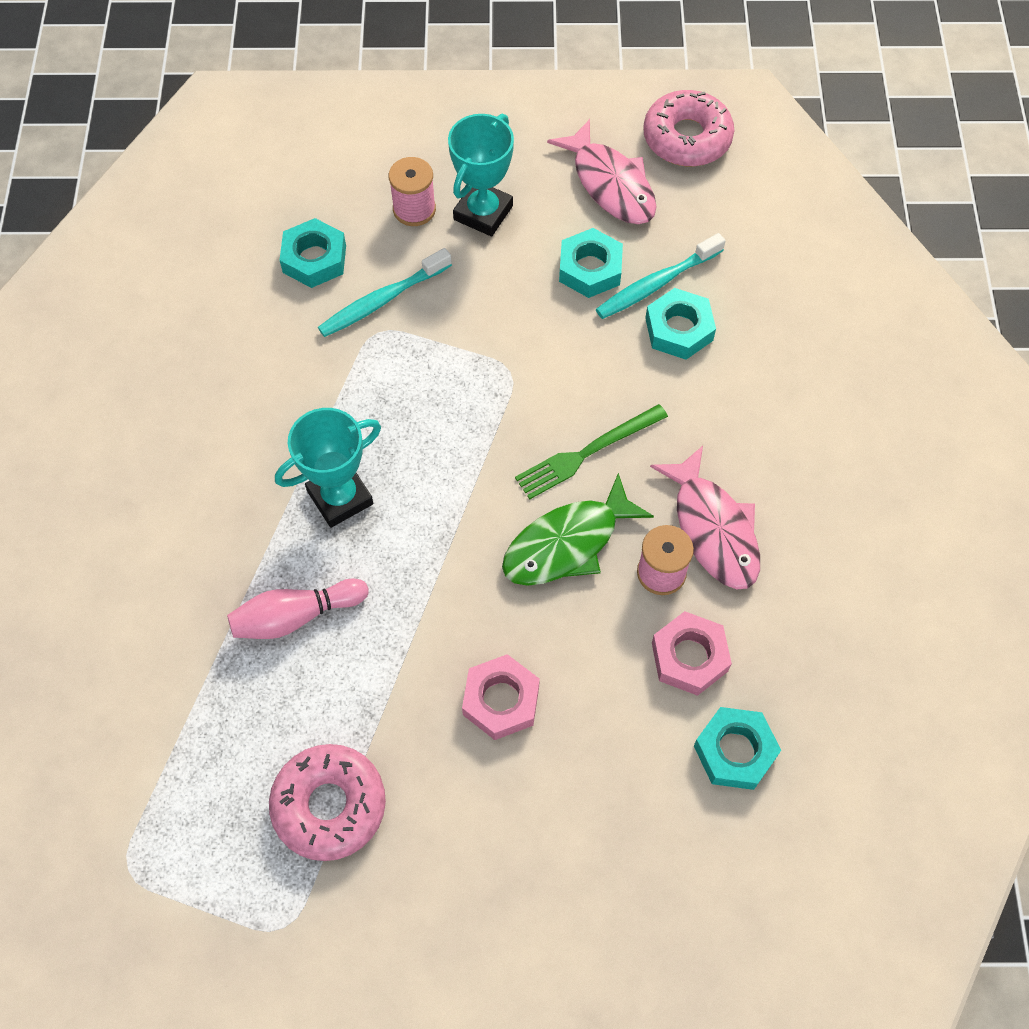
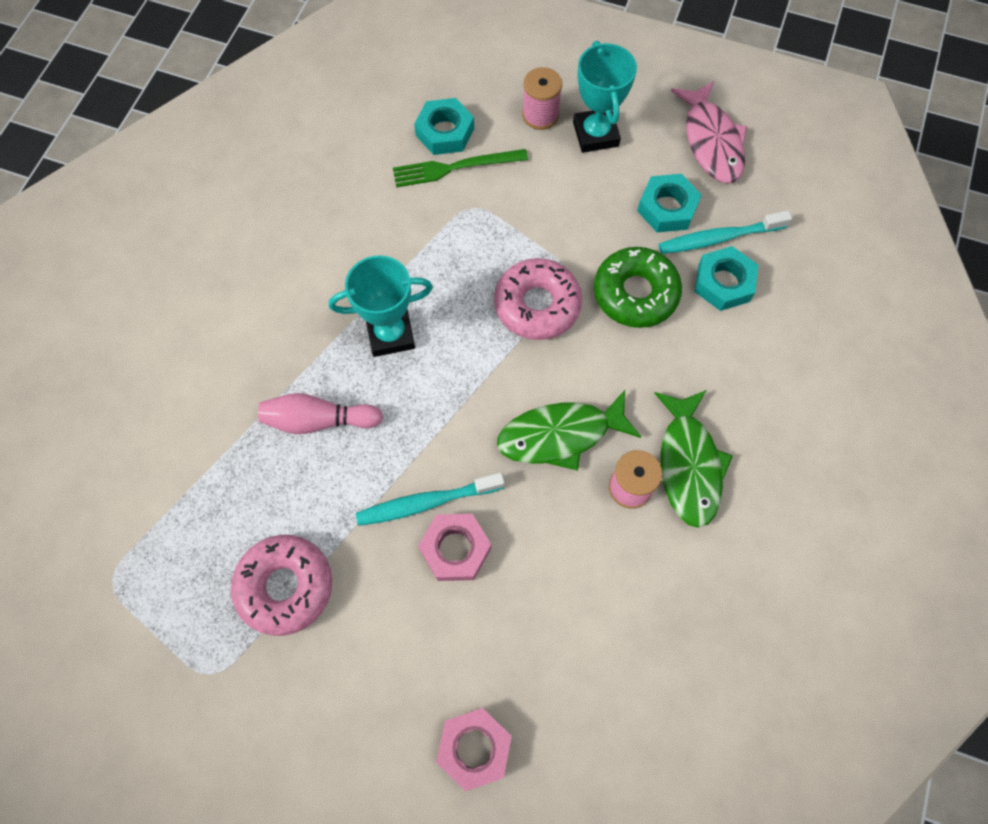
camera: 20 degrees right, 5 degrees up
(382, 300) = (486, 182): turquoise toothbrush -> turquoise toothbrush (426, 502)
(483, 213) = (595, 134): turquoise trophy -> turquoise trophy turned 60 degrees counterclockwise
(587, 453) = (606, 363): green fork -> green fork (455, 168)
(590, 369) = (635, 293): none -> green donut
(687, 138) = (792, 121): pink donut -> pink donut (537, 305)
(689, 657) = (627, 568): pink nut -> pink nut (474, 748)
(713, 529) = (688, 464): pink fish -> green fish
(735, 751) = (635, 665): turquoise nut -> none

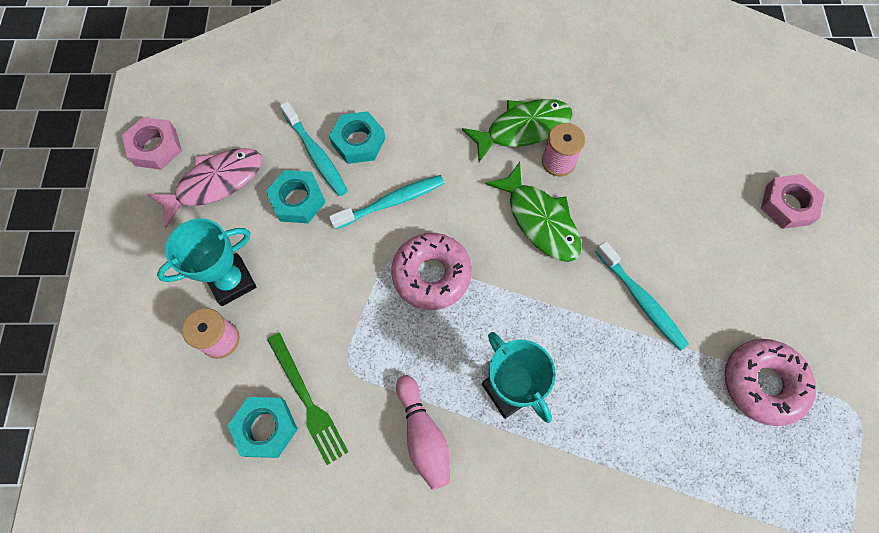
camera: 110 degrees left, 0 degrees up
(318, 420) = (617, 420): pink bowling pin -> pink bowling pin (423, 435)
(455, 549) = (665, 265): pink nut -> pink nut (155, 147)
(635, 293) = (391, 202): green donut -> turquoise toothbrush

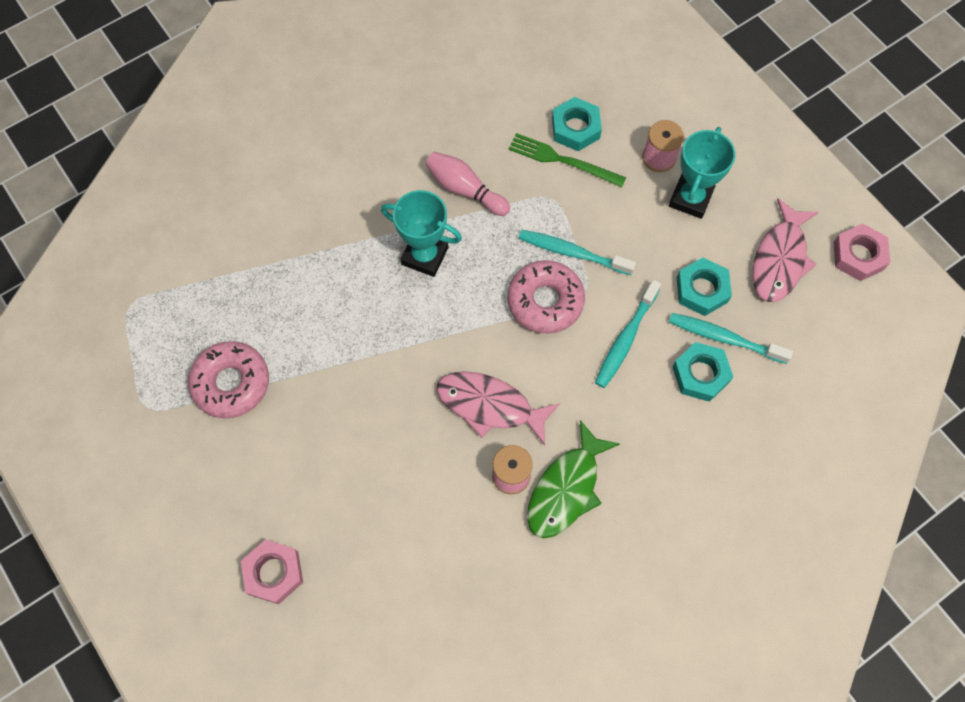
camera: 145 degrees right, 0 degrees up
(539, 220) = (490, 405): green fish -> pink fish
(641, 300) = (362, 390): turquoise toothbrush -> turquoise toothbrush (572, 252)

